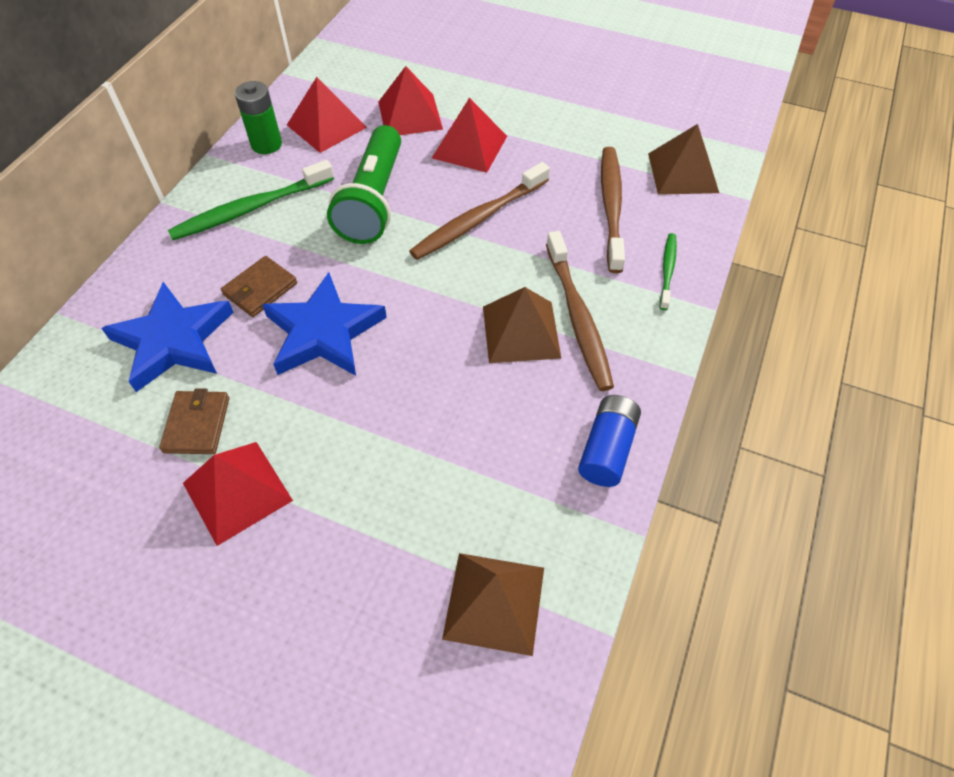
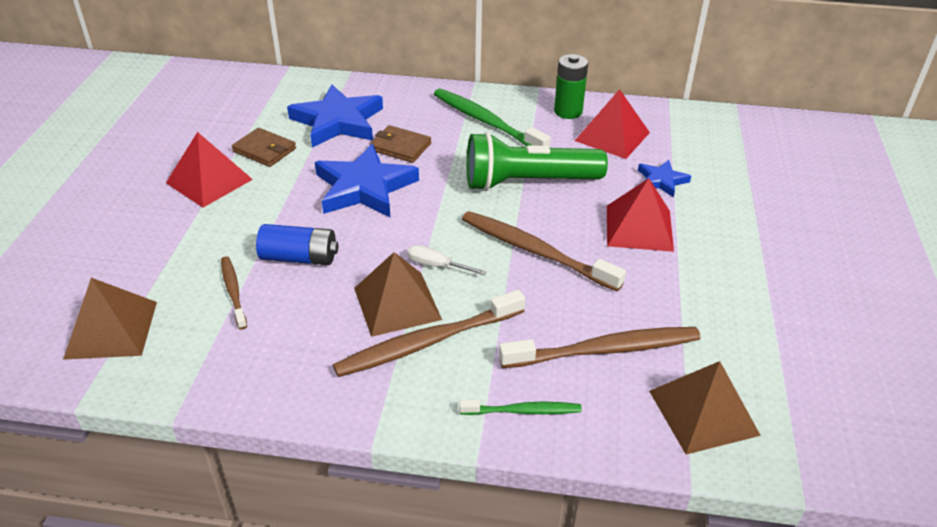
camera: 75 degrees right, 15 degrees down
(197, 424) = (264, 150): brown wallet -> brown wallet turned 45 degrees clockwise
(410, 115) = (661, 181): red pyramid -> blue star
(463, 472) = (233, 291): none -> brown toothbrush
(476, 292) = (437, 266): none -> white screwdriver
(607, 449) = (267, 384): blue battery -> blue battery (299, 258)

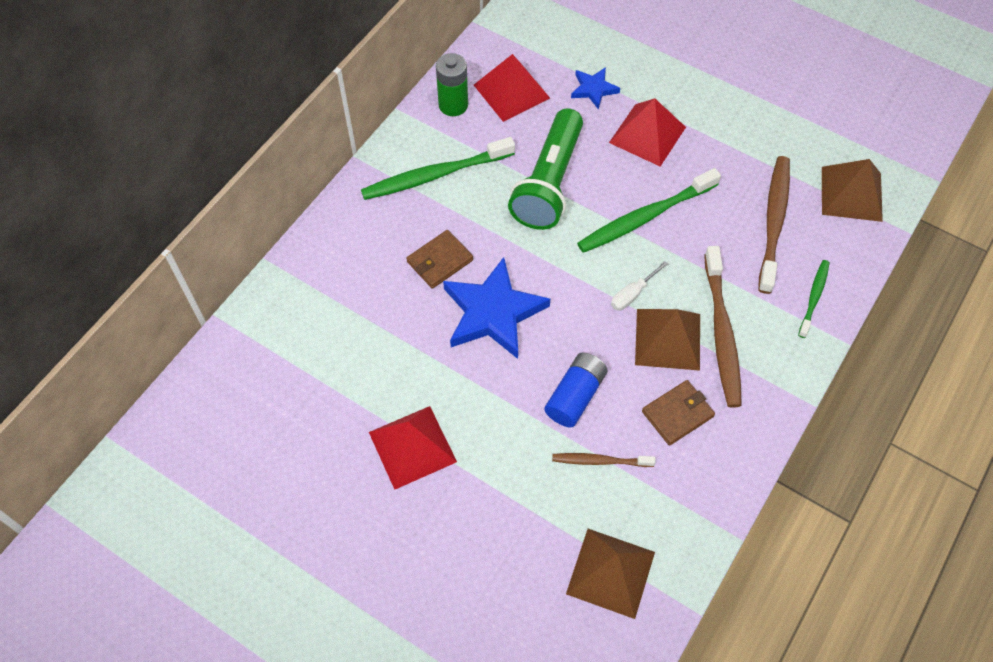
camera: 65 degrees left, 20 degrees up
(264, 150) = (381, 382): brown wallet -> brown wallet (677, 414)
(338, 121) = (363, 301): blue star -> none
(535, 251) = (644, 217): brown toothbrush -> green toothbrush

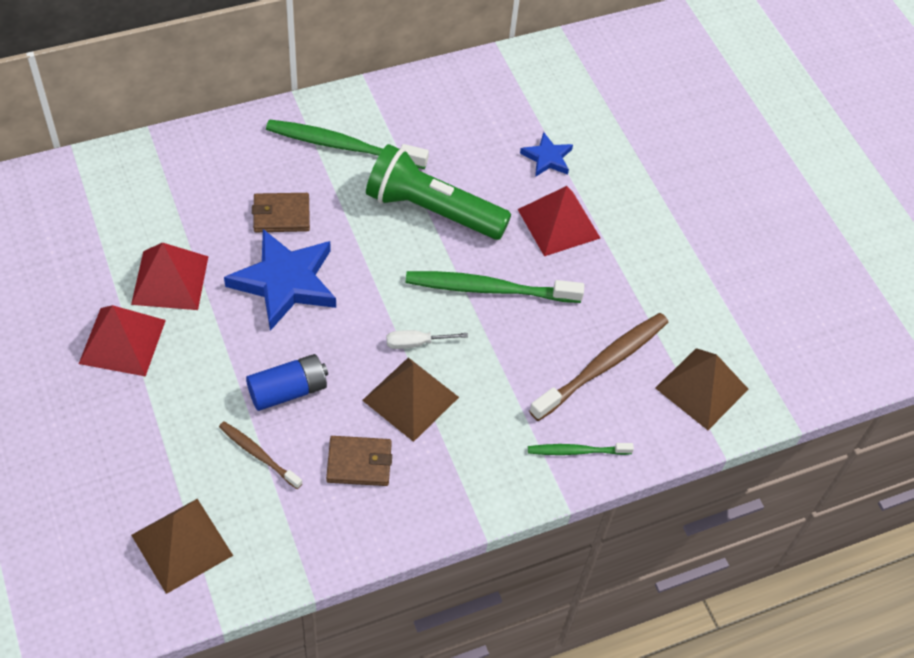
camera: 30 degrees right, 5 degrees down
(453, 105) = (412, 99): green battery -> none
(511, 91) = (473, 117): red pyramid -> red pyramid (170, 280)
(548, 183) = (432, 210): green flashlight -> green flashlight turned 60 degrees clockwise
(721, 333) = (462, 425): brown toothbrush -> none
(814, 297) = (576, 451): green toothbrush -> green toothbrush turned 150 degrees counterclockwise

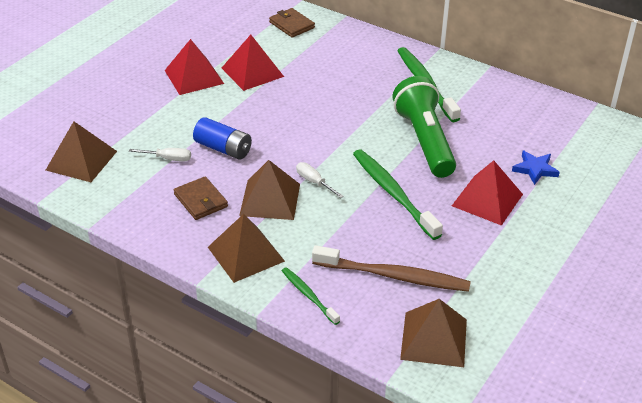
camera: 60 degrees right, 15 degrees down
(258, 454) = (168, 159): brown toothbrush -> white screwdriver
(281, 215) = (345, 87): brown wallet -> brown wallet (292, 25)
(285, 282) = (299, 111): blue star -> none
(477, 470) = (246, 254): none -> brown pyramid

